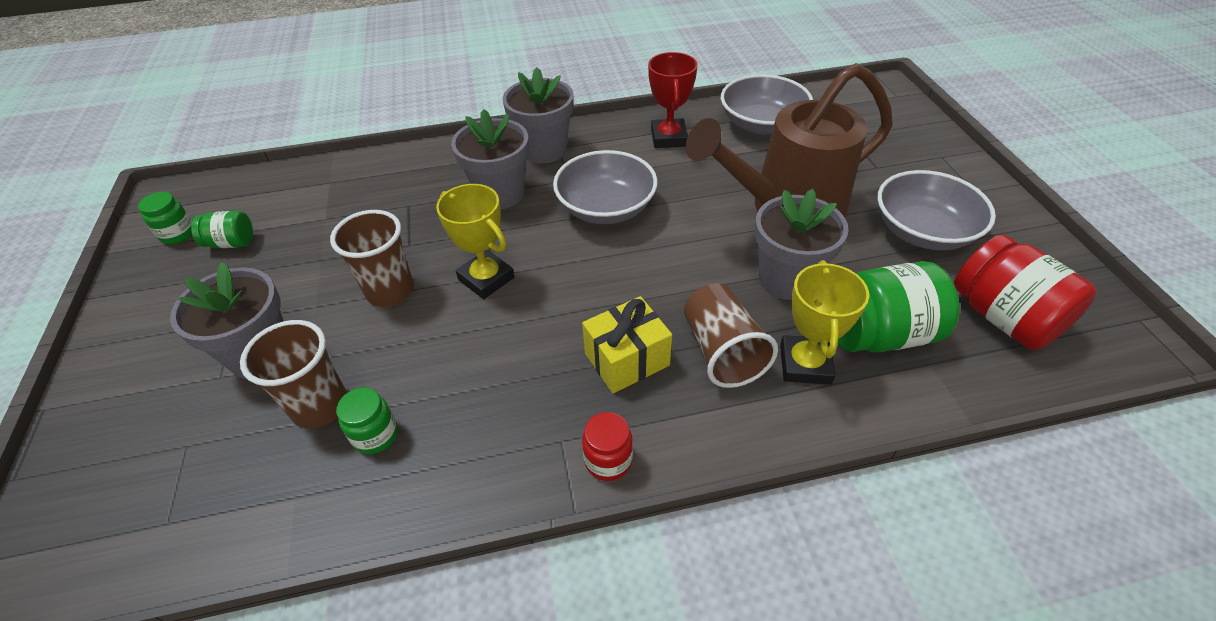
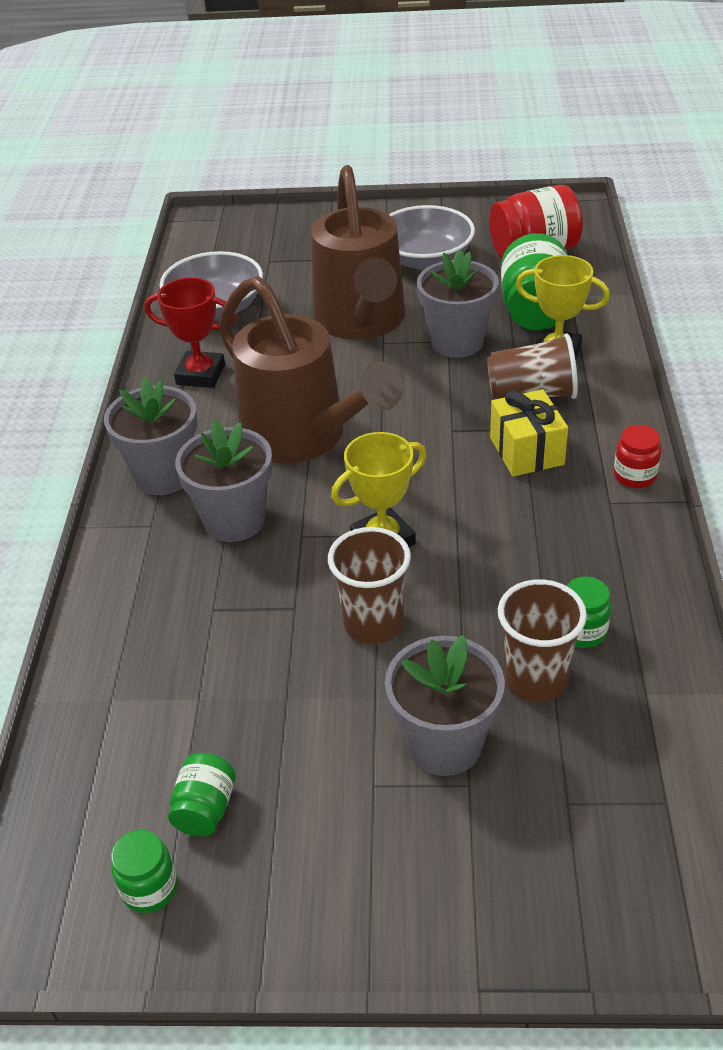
camera: 75 degrees left, 5 degrees down
(606, 208) = (303, 437): grey bowl -> brown watering can

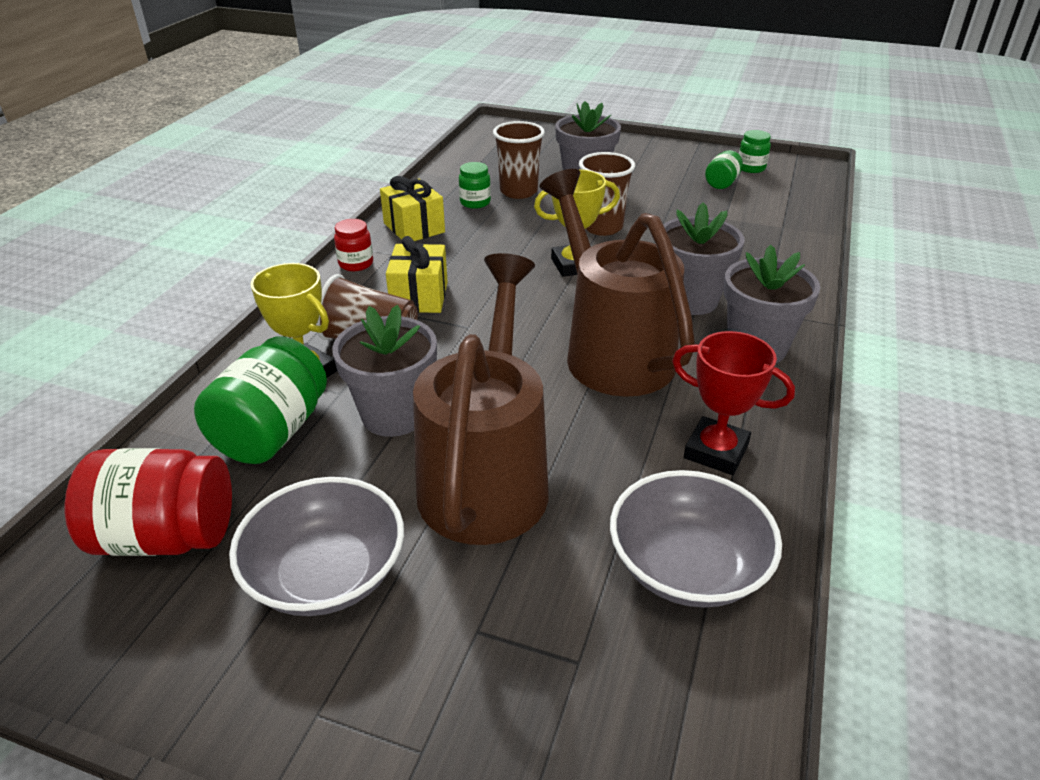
camera: 165 degrees left, 5 degrees down
(622, 553) = (414, 228): none -> yellow gift

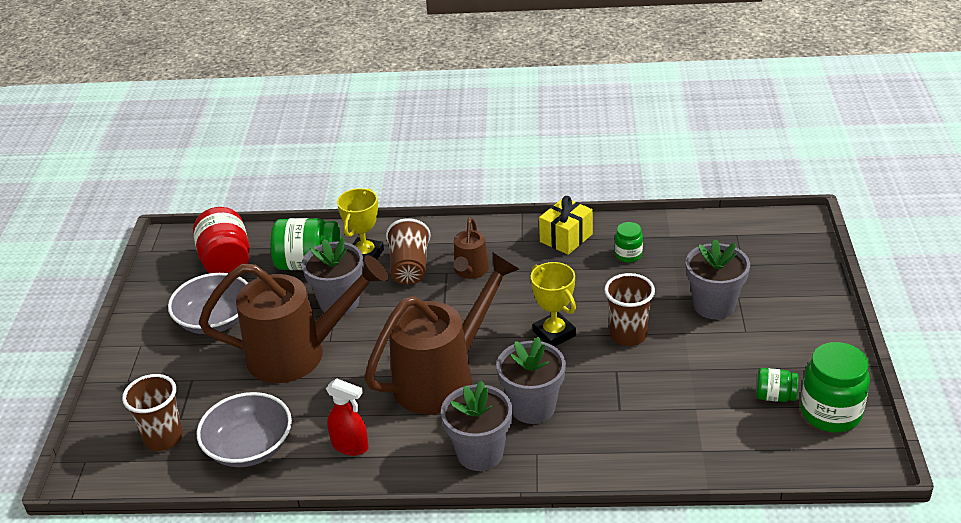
camera: 75 degrees right, 0 degrees up
(356, 264) = (498, 229): red jar -> none
(419, 296) = (470, 271): yellow gift -> brown watering can
(518, 191) = (665, 272): brown cup -> brown cup (163, 438)
(716, 451) = (350, 446): red trophy -> red spray bottle
(751, 168) = (830, 413): green jar -> green jar, size x1.88

